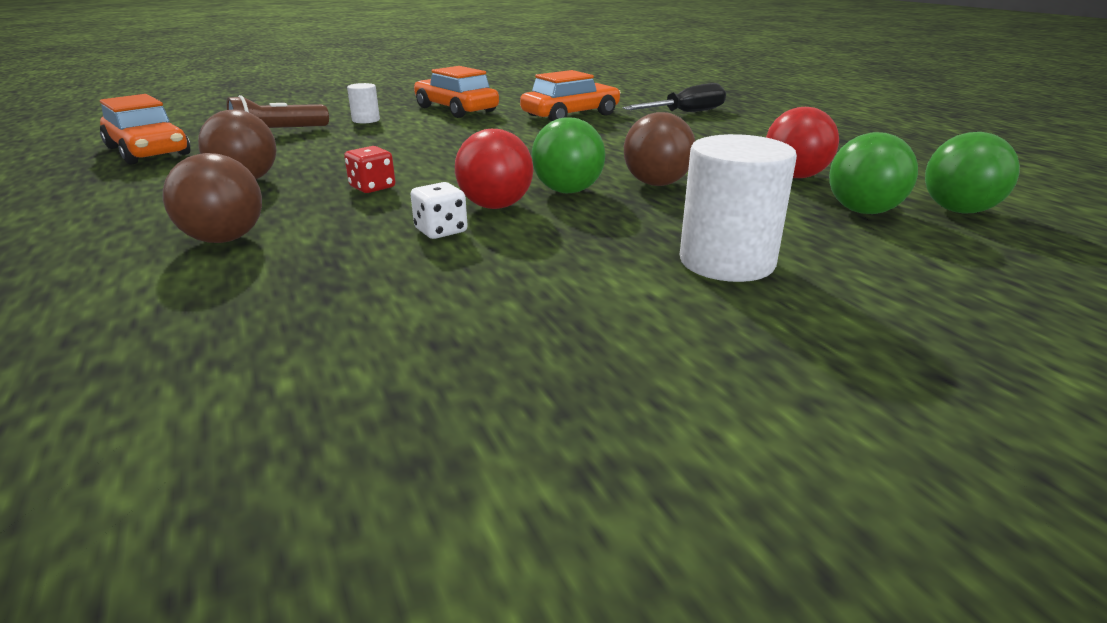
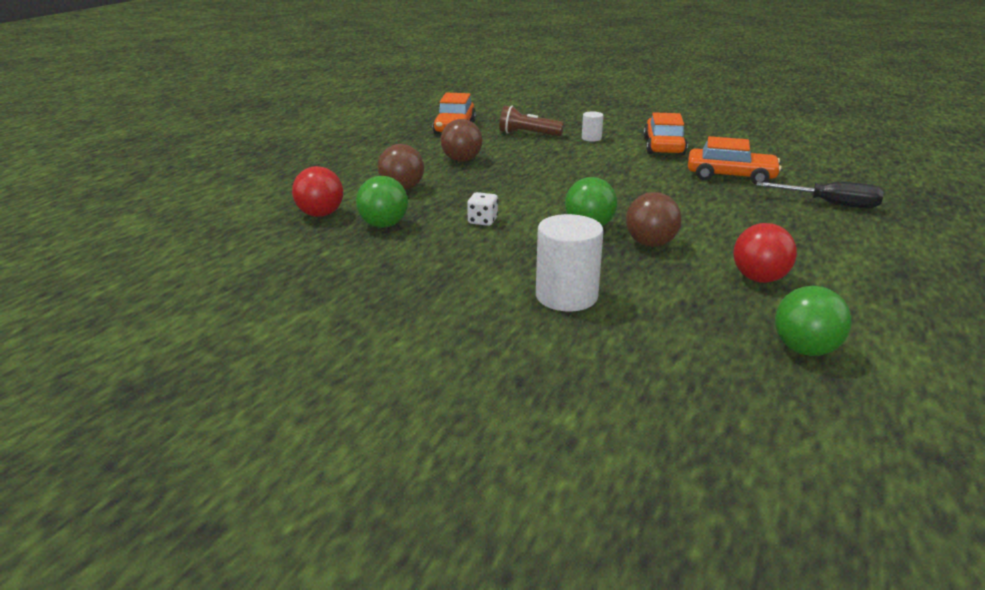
camera: 50 degrees right, 0 degrees up
(372, 187) = (503, 185): red dice -> none
(495, 206) = (534, 219): red ball -> red ball (320, 214)
(863, 211) = (731, 316): green ball -> green ball (384, 225)

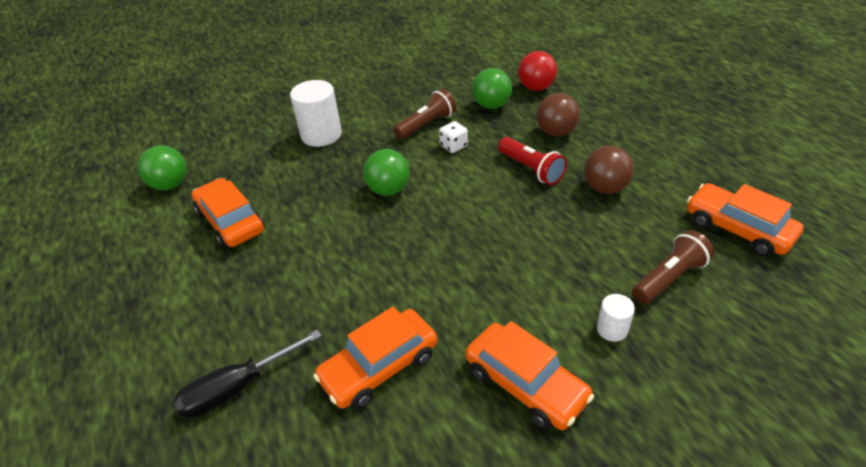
camera: 130 degrees right, 15 degrees up
(463, 244) = (426, 125): none -> brown flashlight
(473, 185) = (531, 169): none -> red flashlight
(650, 244) = (330, 203): brown ball -> none
(759, 279) = (230, 221): red ball -> orange car

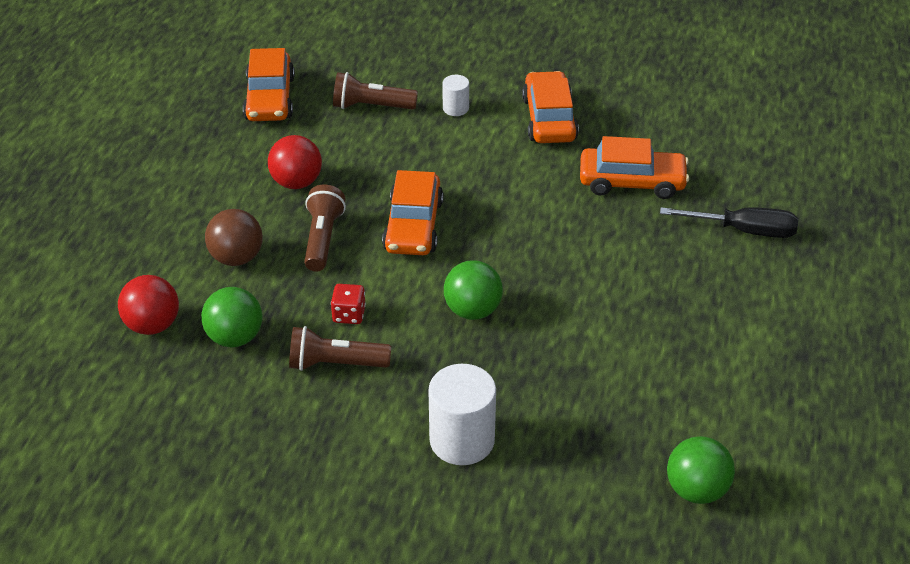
camera: 140 degrees left, 0 degrees up
(230, 221) = (658, 384): orange car -> orange car (413, 226)
(453, 146) = (349, 315): white dice -> red dice
(531, 169) = (322, 239): red flashlight -> brown flashlight
(605, 188) = (296, 182): brown ball -> red ball

